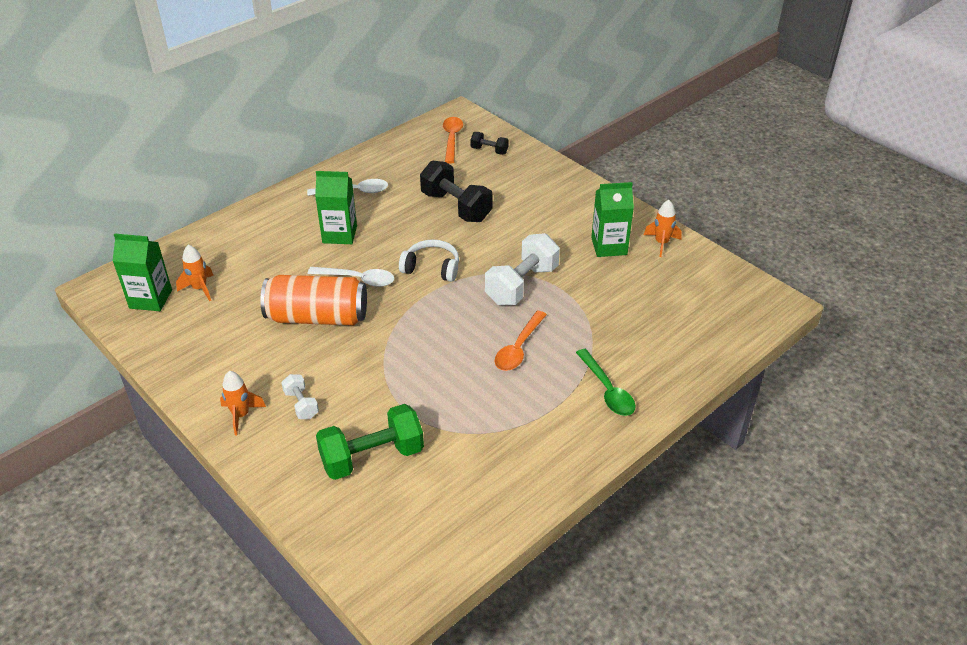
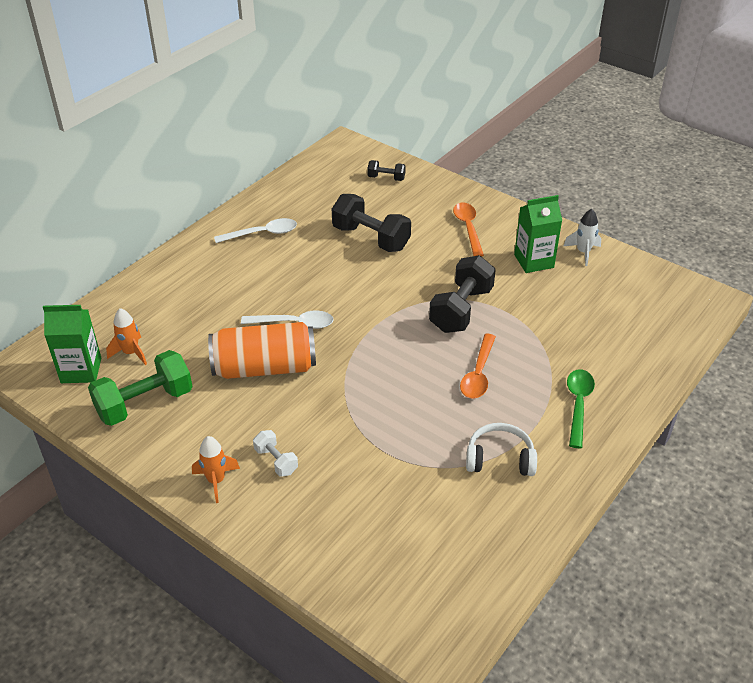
camera: 10 degrees left, 0 degrees up
(339, 234) = (261, 279): green carton -> none
(372, 457) = (366, 505): green dumbbell -> green dumbbell (145, 403)
(431, 268) = (366, 303): white headphones -> white headphones (500, 459)
(452, 139) = (345, 170): orange spoon -> orange spoon (468, 228)
(521, 285) = (461, 310): white dumbbell -> black dumbbell
(607, 390) = (578, 405): green spoon -> green spoon turned 135 degrees counterclockwise
(661, 243) = (583, 252): orange rocket -> white rocket

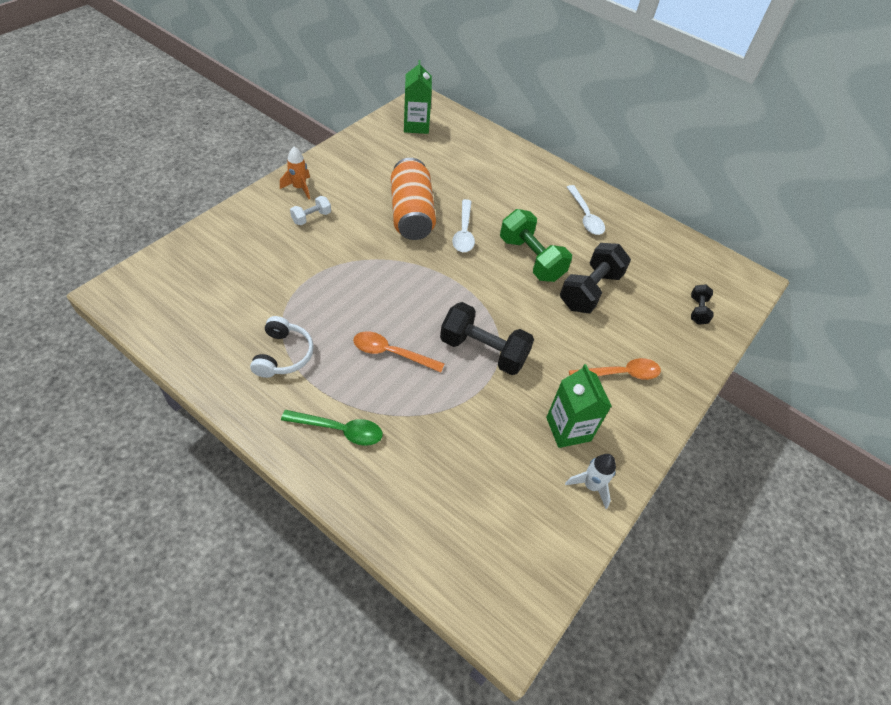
camera: 85 degrees right, 10 degrees up
(131, 353) = (432, 147): orange rocket -> none
(145, 403) = (380, 154): green dumbbell -> green dumbbell (531, 259)

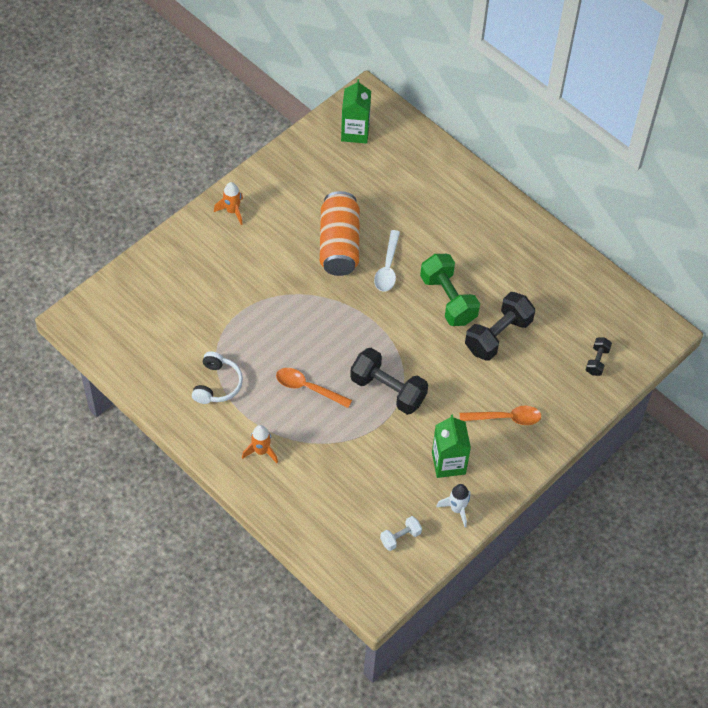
camera: 10 degrees right, 5 degrees up
(311, 217) = (243, 246): white dumbbell -> white dumbbell (400, 537)
(339, 430) = (261, 451): green spoon -> orange rocket
(585, 216) = (513, 252): white spoon -> none

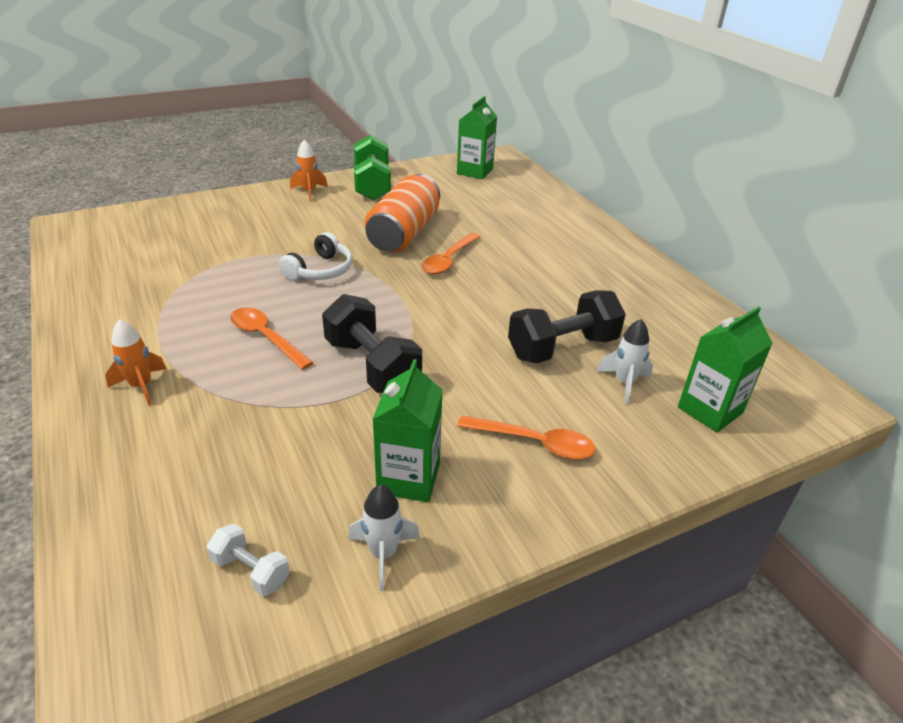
camera: 20 degrees right, 20 degrees down
(217, 384) = (157, 307): white headphones -> white headphones (320, 270)
(387, 267) = (448, 260): white spoon -> orange spoon
(400, 537) = (251, 570): white dumbbell -> white dumbbell turned 45 degrees clockwise
(448, 299) = (509, 300): green dumbbell -> green dumbbell (372, 185)
(543, 355) = (624, 383): none -> white rocket
(597, 361) = (710, 410): black dumbbell -> green carton

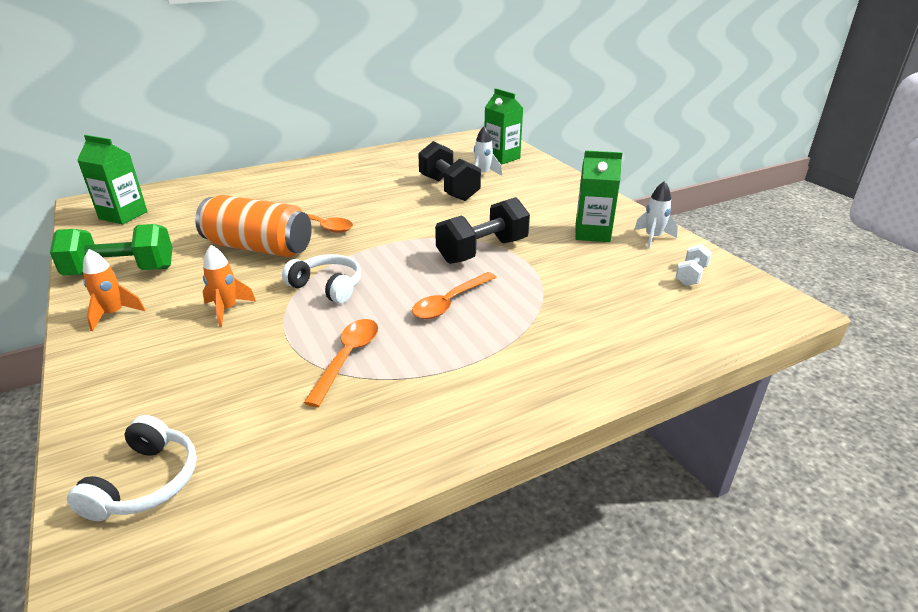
camera: 90 degrees left, 5 degrees down
(121, 226) = (145, 482): none -> white headphones
(141, 386) = (538, 359): orange rocket -> orange rocket (227, 309)
(534, 443) = (546, 199): orange spoon -> orange spoon (347, 358)

